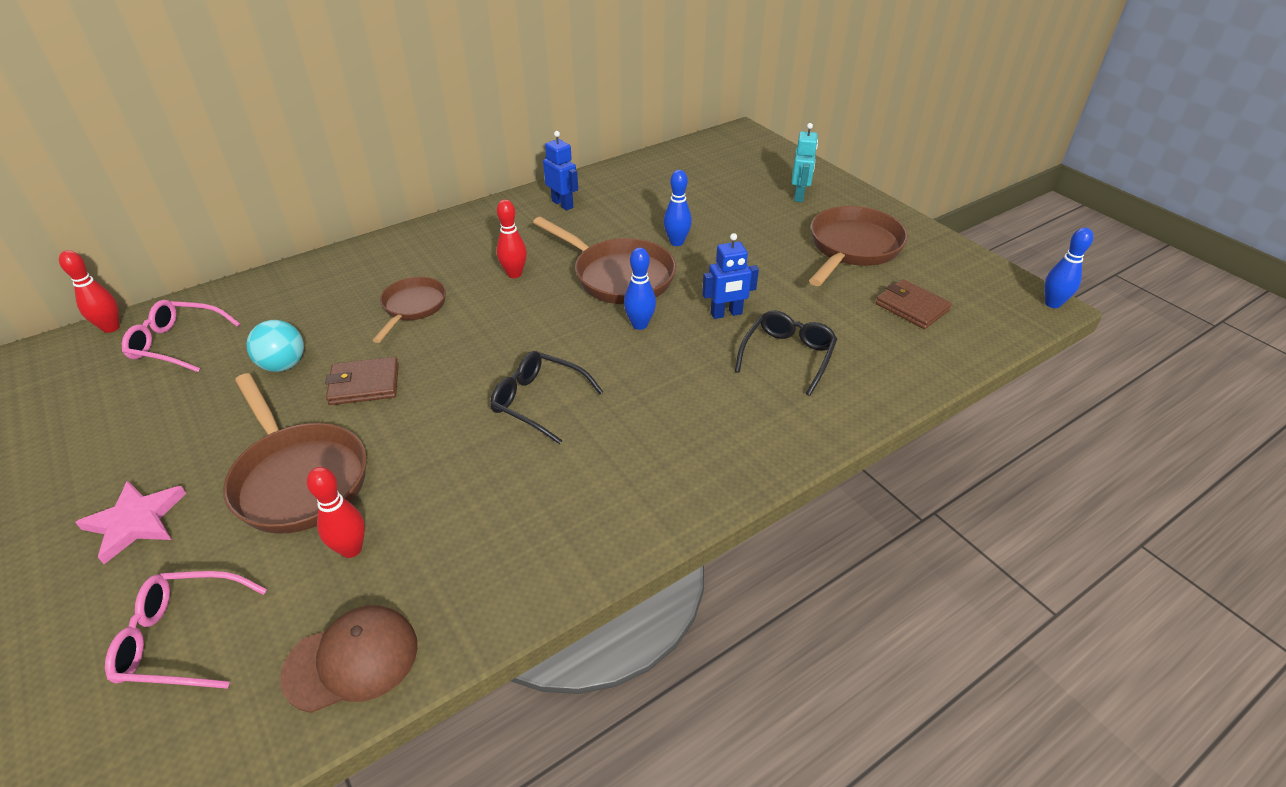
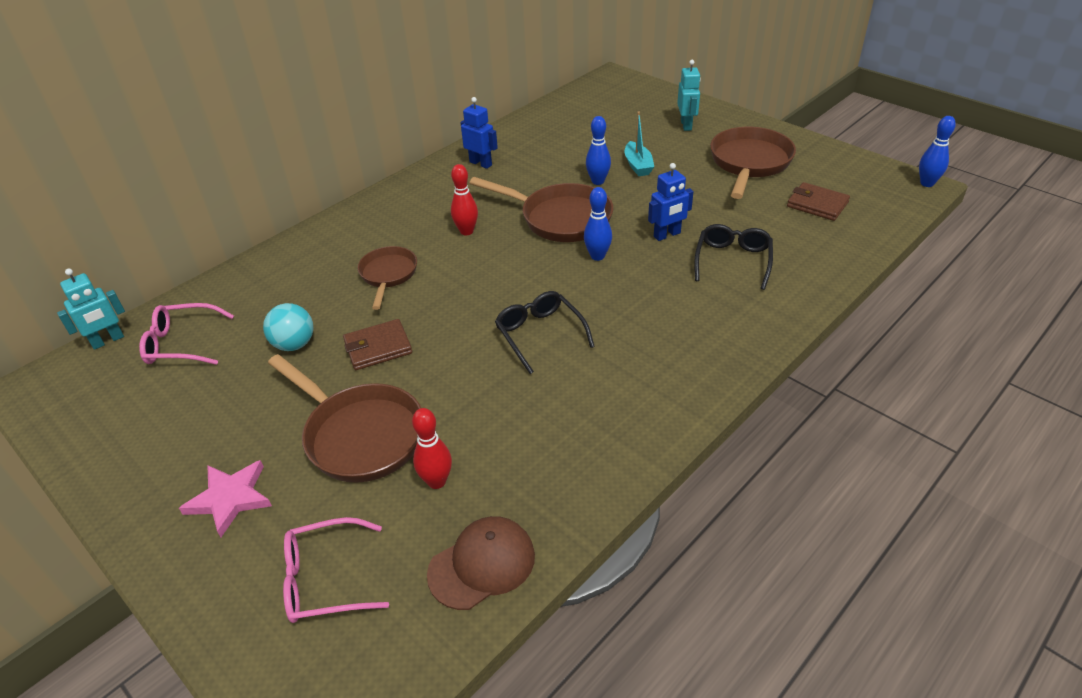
camera: 10 degrees left, 0 degrees up
(111, 328) = (108, 341): red bowling pin -> turquoise robot
(538, 401) = (539, 334): black glasses -> black glasses turned 45 degrees clockwise
(727, 231) = (638, 165): none -> turquoise boat

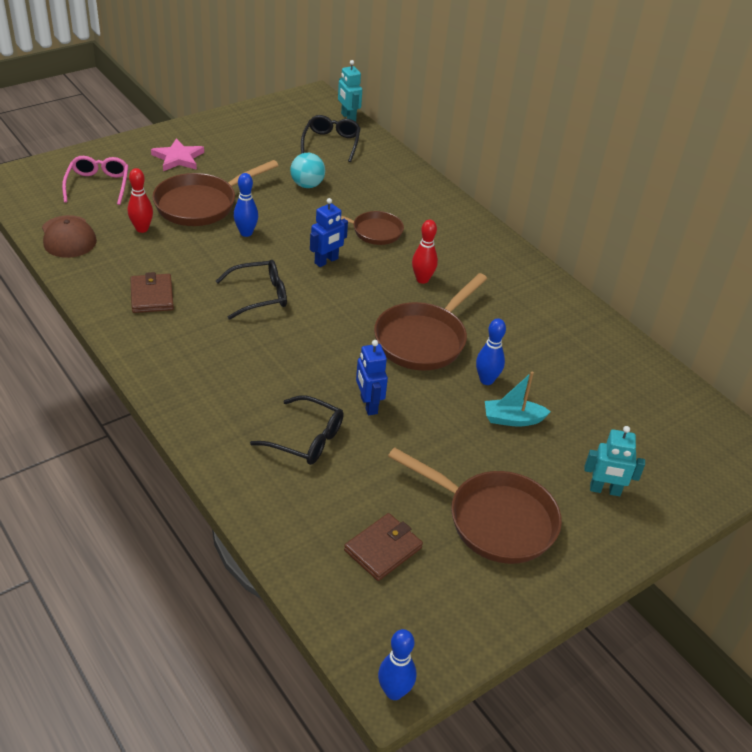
camera: 95 degrees right, 0 degrees up
(181, 343) = (331, 143): pink glasses -> black glasses
(378, 347) = (285, 219): brown wallet -> brown wallet (152, 296)
(481, 163) = (544, 306): blue robot -> blue robot (326, 261)
(597, 256) = (352, 350): blue bowling pin -> blue bowling pin (246, 233)

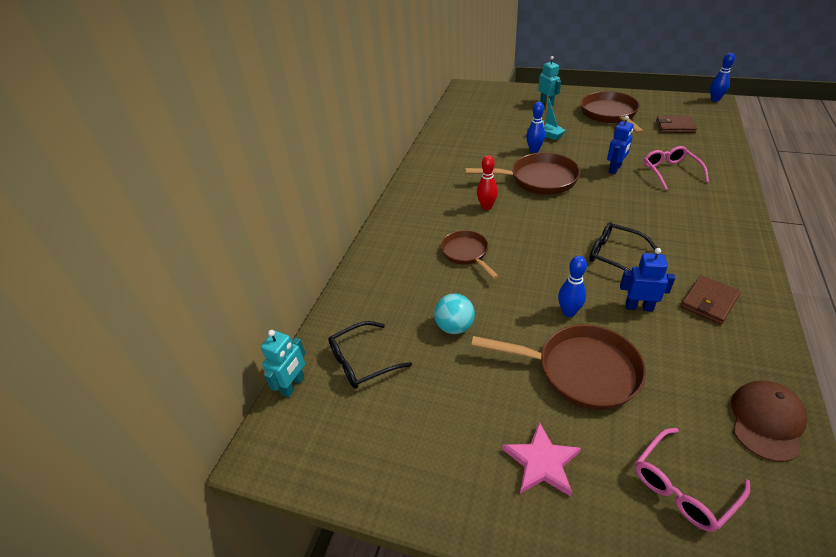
camera: 120 degrees left, 0 degrees up
(142, 229) = (669, 379): red bowling pin -> none
(306, 439) = (670, 172): black glasses -> pink glasses
(326, 261) = (532, 252): blue robot -> blue robot (638, 307)

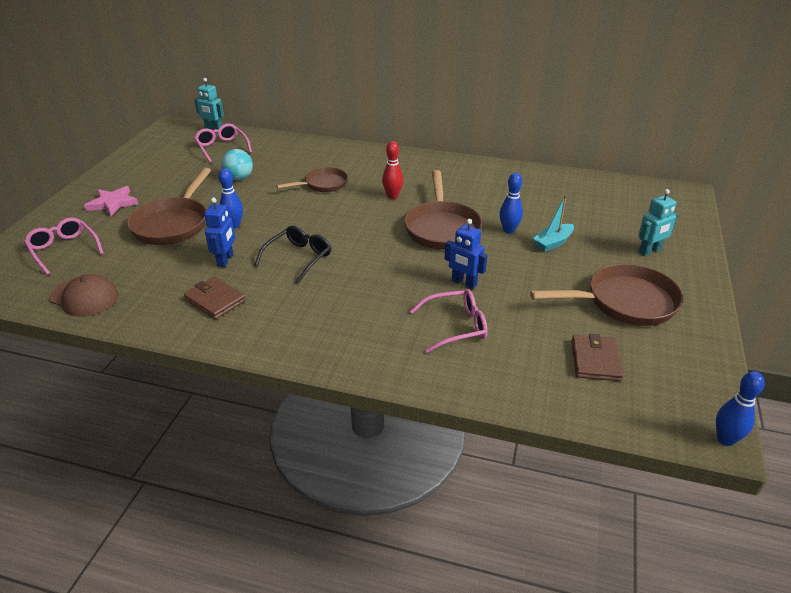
camera: 85 degrees right, 5 degrees down
(362, 362) = (222, 148): black glasses -> pink glasses

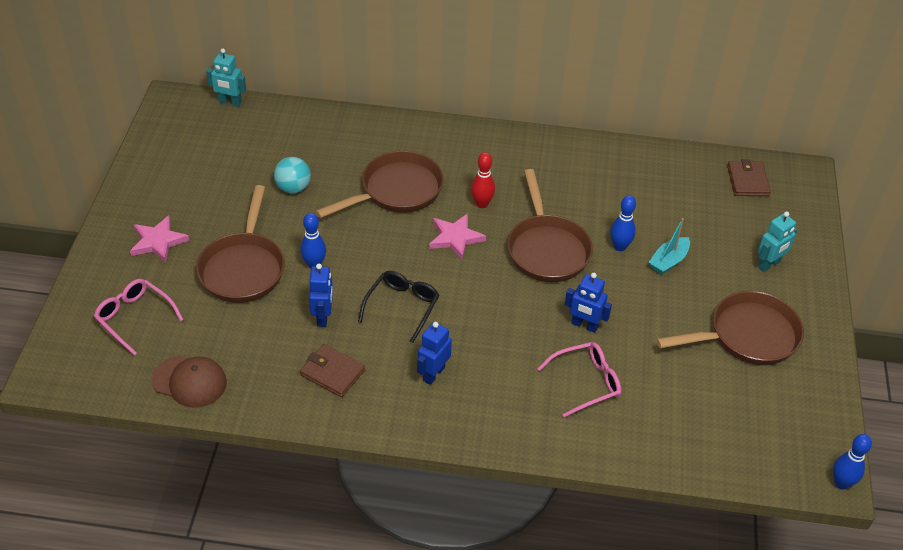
camera: 10 degrees left, 10 degrees up
(222, 148) = (253, 136): pink glasses -> none
(309, 308) = (433, 374): none -> blue robot
(323, 184) = (396, 191): brown pan -> brown pan, size x1.62
(362, 216) = (455, 238): none -> pink star
(595, 360) = (724, 410): brown wallet -> brown wallet (747, 181)

